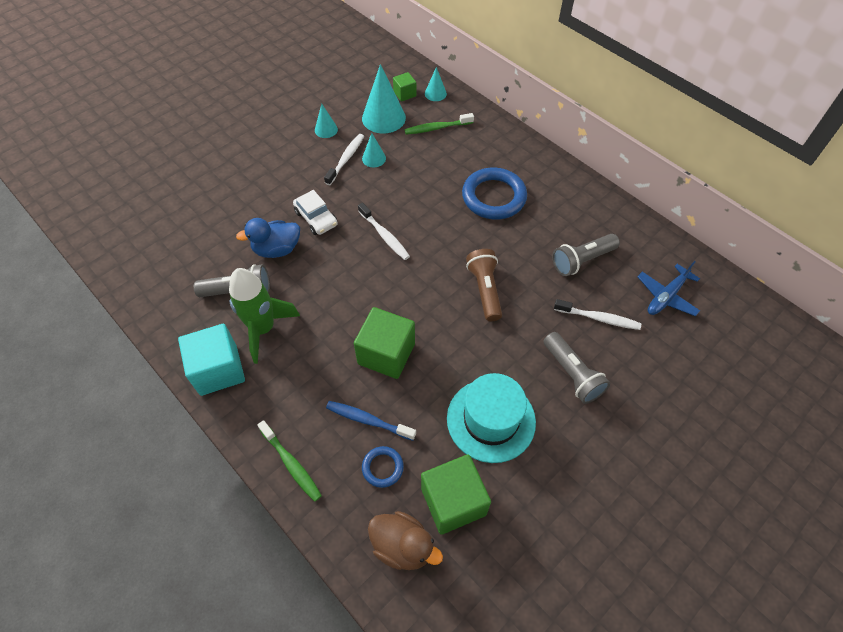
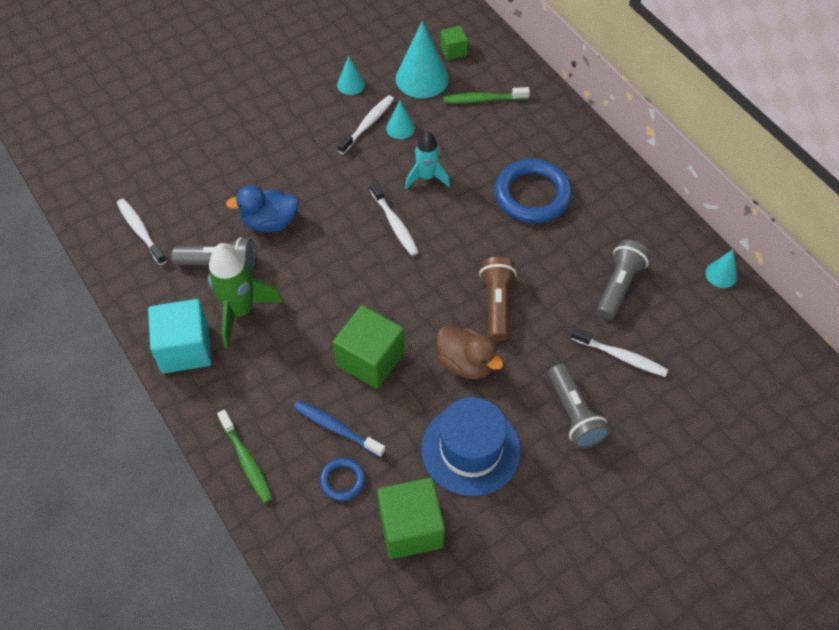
camera: 10 degrees right, 0 degrees up
(163, 272) = (140, 231): none -> white toothbrush
(316, 218) = (320, 192): white car -> none
(403, 194) = (426, 177): none -> turquoise rocket
(403, 546) = (348, 563): brown duck -> brown duck (466, 363)
(435, 93) = (491, 55): turquoise cone -> turquoise cone (721, 274)
(491, 420) = (470, 449): turquoise hat -> blue hat
(582, 260) = (619, 286): grey flashlight -> grey flashlight turned 135 degrees clockwise
(666, 296) = (708, 343): blue plane -> none

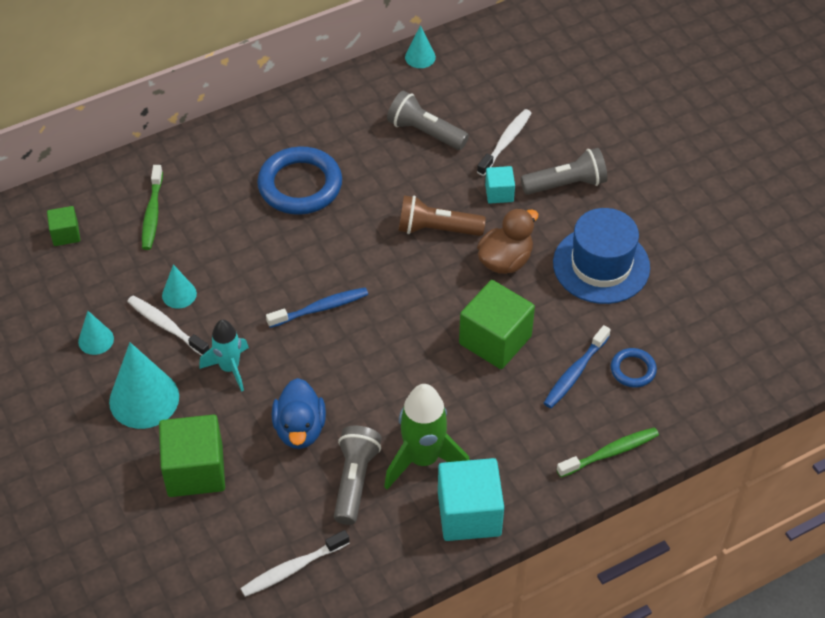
camera: 85 degrees left, 5 degrees down
(395, 224) = (321, 308): white toothbrush -> blue toothbrush
(411, 528) = (681, 317): green cube -> green cube (195, 470)
(422, 78) = (104, 268): turquoise cone -> turquoise cone (144, 399)
(426, 177) = (259, 275): turquoise rocket -> turquoise rocket (230, 368)
(551, 354) = (499, 193): none -> turquoise cube

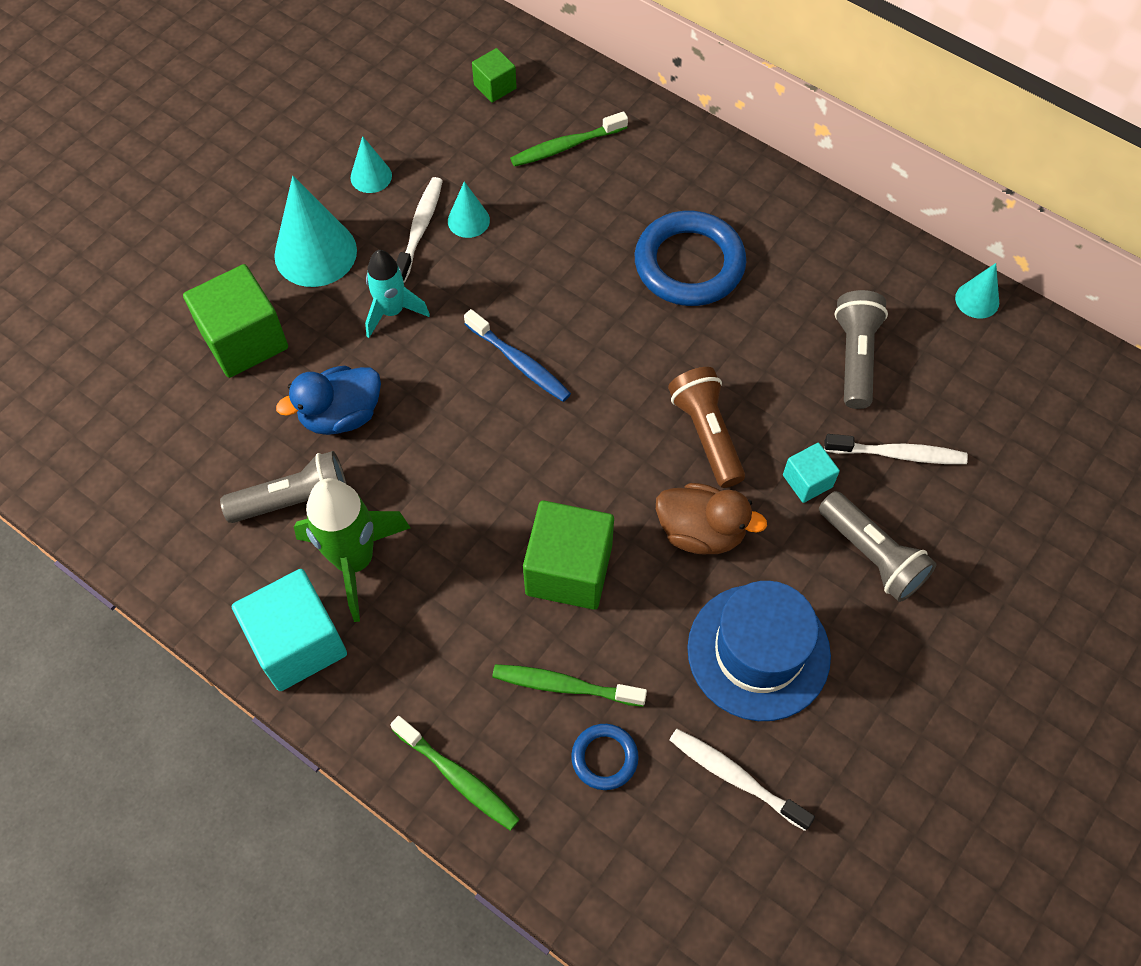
camera: 65 degrees right, 10 degrees up
(292, 568) = (154, 487): white toothbrush -> white toothbrush (735, 777)
(575, 373) = (564, 685): blue toothbrush -> green toothbrush

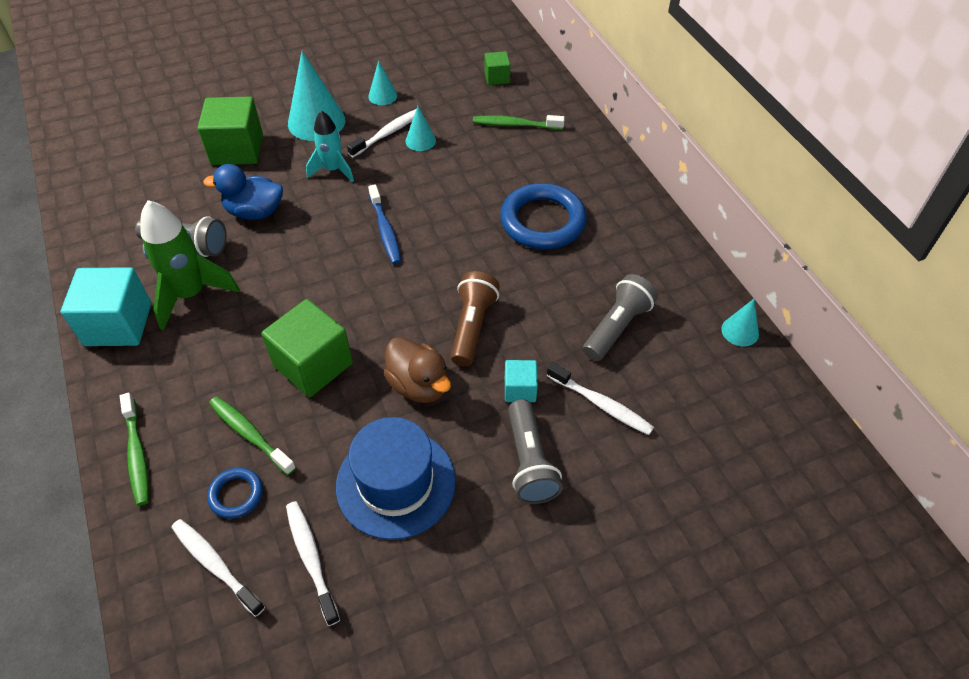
camera: 30 degrees right, 10 degrees down
(644, 840) = (215, 565): none -> white toothbrush

